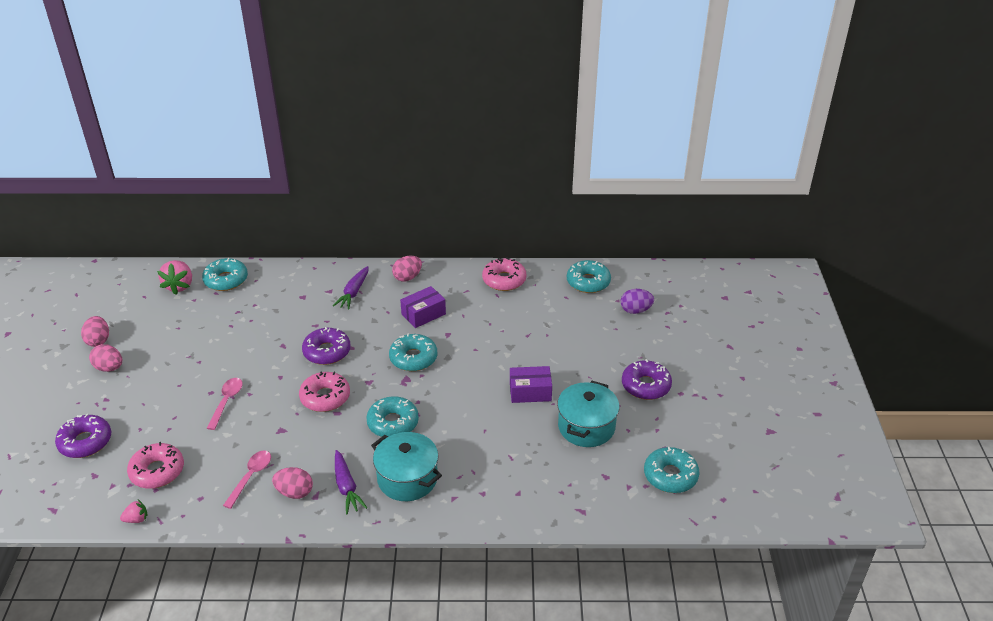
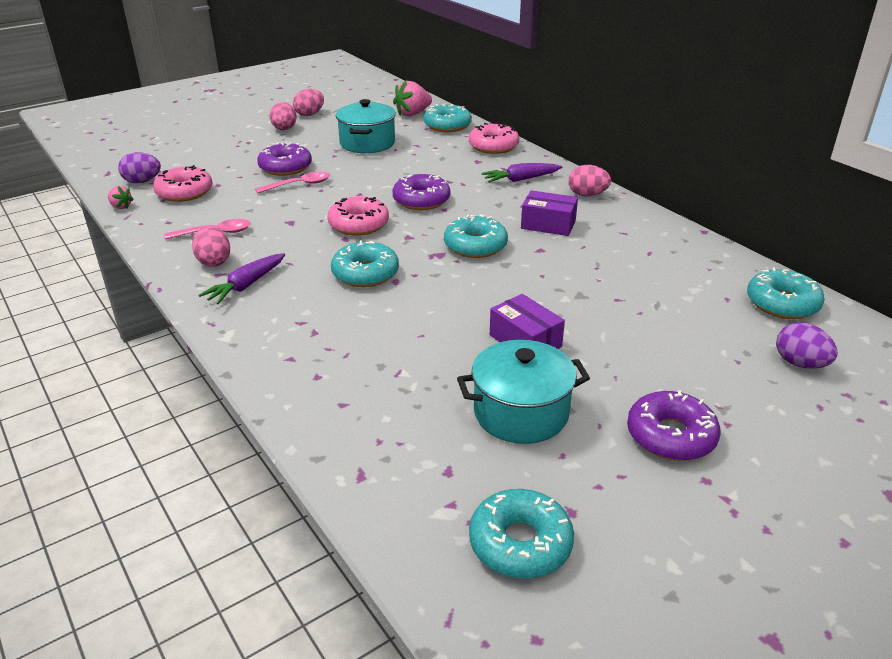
camera: 55 degrees right, 5 degrees down
(85, 442) = (192, 154): purple donut -> purple donut (285, 167)
(102, 491) = (142, 181): none -> purple egg
(407, 479) = (291, 316): turquoise pot -> turquoise pot (367, 143)
(504, 280) = (680, 247): pink donut -> pink donut (493, 146)

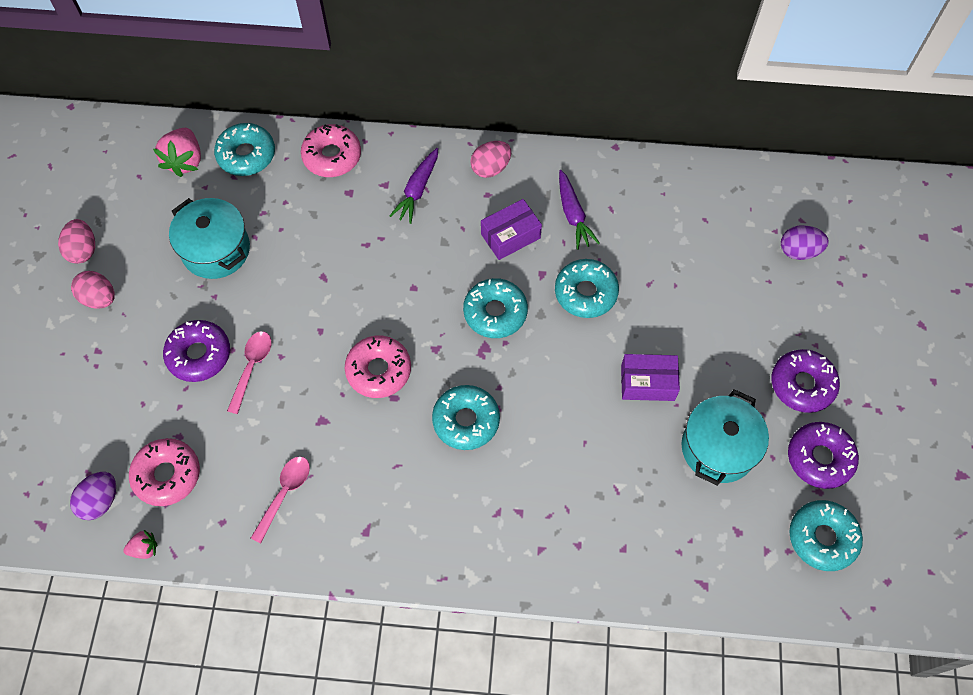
camera: 50 degrees left, 30 degrees up
(214, 261) = (340, 523): pink egg -> none
(246, 285) = (405, 520): purple carrot -> purple carrot (573, 214)
(421, 200) = (381, 292): purple donut -> purple donut (819, 458)
(782, 303) = (737, 195): turquoise donut -> turquoise donut (585, 293)

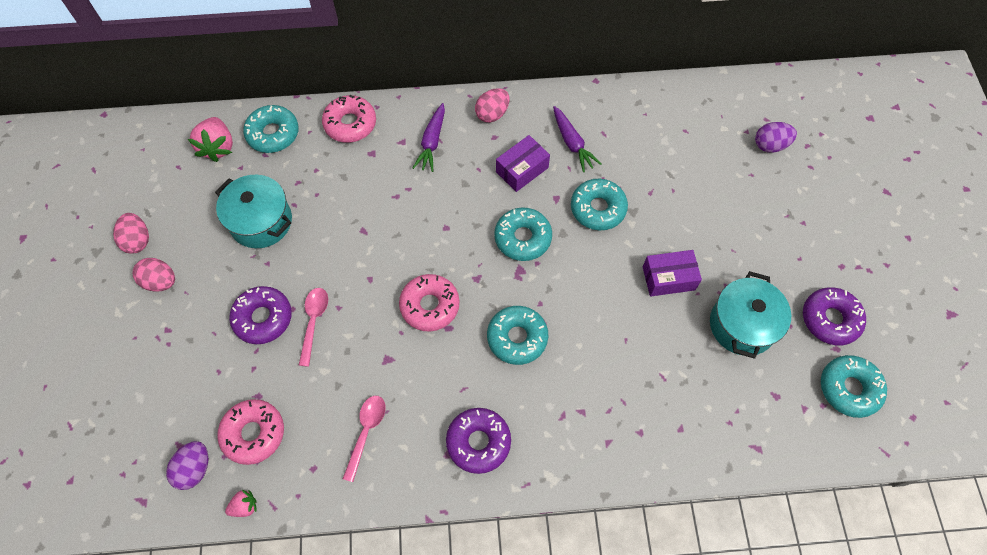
camera: 10 degrees left, 0 degrees up
(802, 384) = (800, 258): purple donut -> purple donut (478, 442)

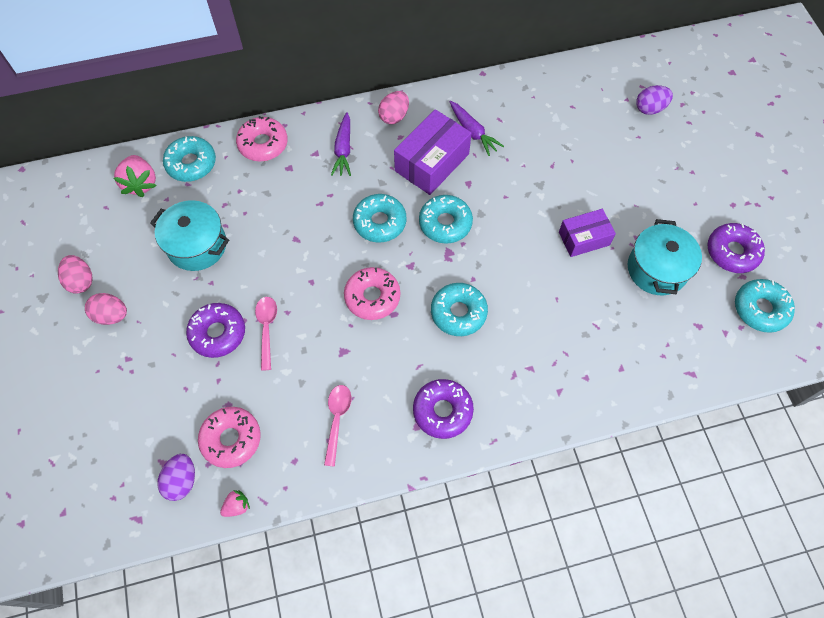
camera: 10 degrees left, 0 degrees up
(522, 170) = (432, 162): purple box -> purple box, size x1.57
(598, 208) = (508, 187): turquoise donut -> turquoise donut (380, 222)

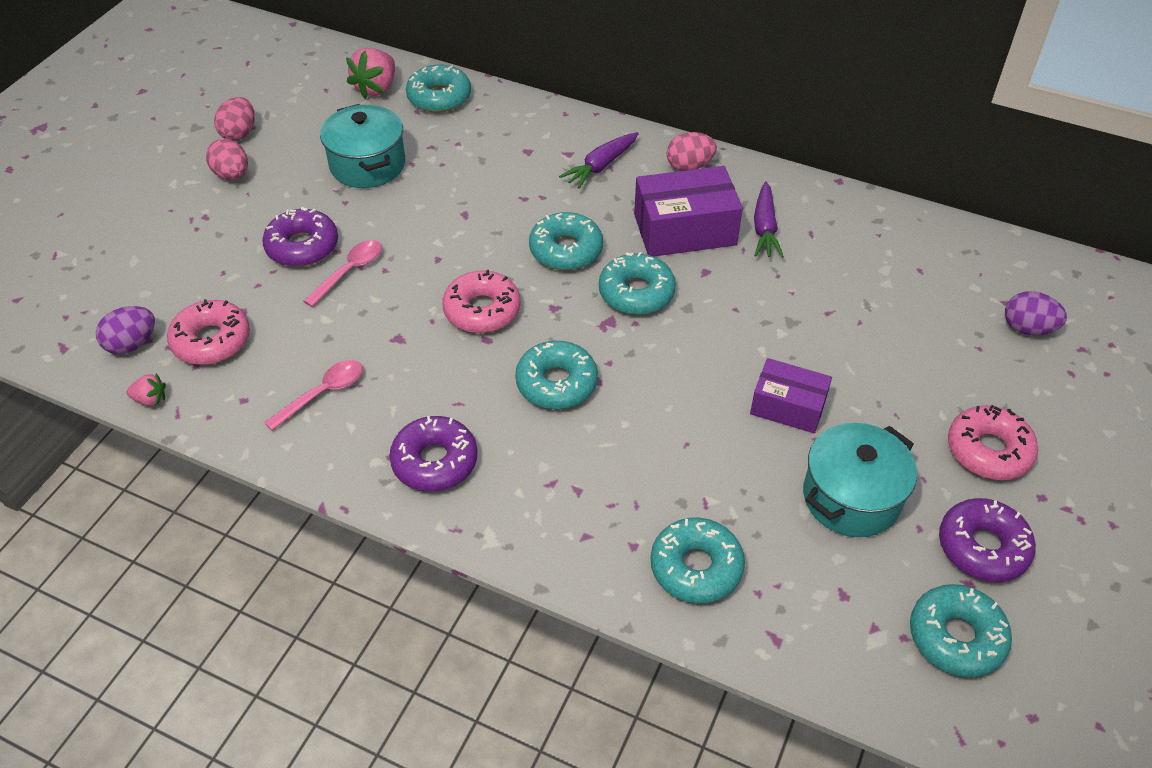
camera: 40 degrees right, 15 degrees down
(263, 144) = (525, 118): pink donut -> pink donut (988, 450)
(625, 365) = (696, 567): none -> turquoise donut

